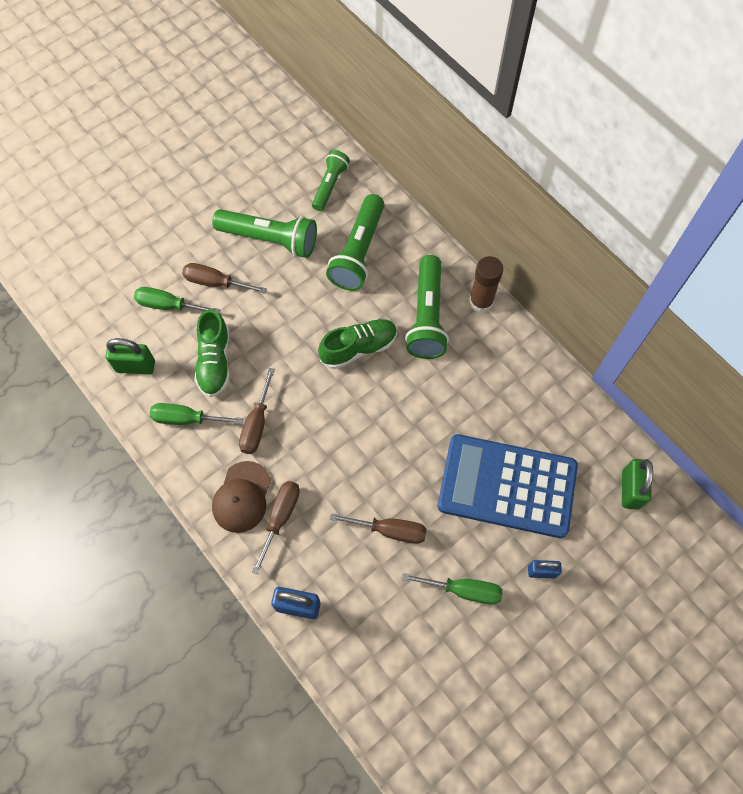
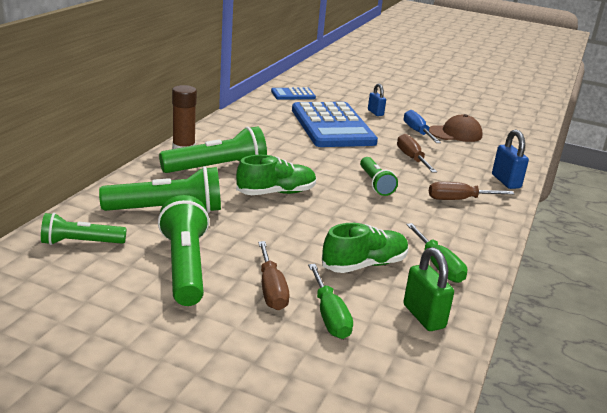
camera: 120 degrees left, 40 degrees down
(242, 497) = (466, 219): brown cap -> brown cap (455, 133)
(257, 424) = (399, 227): brown screwdriver -> none
(344, 451) = (375, 183): none -> green flashlight
(358, 348) = (276, 193): green shoe -> green shoe turned 120 degrees clockwise
(463, 590) = (417, 132): green screwdriver -> blue screwdriver
(630, 489) = (293, 94): green padlock -> blue calculator

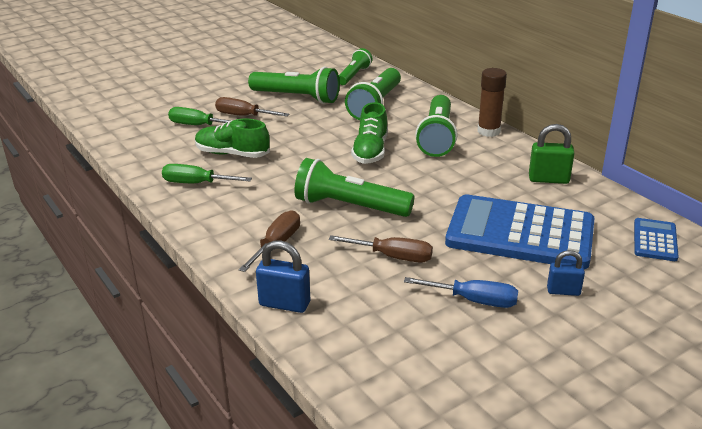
camera: 125 degrees right, 5 degrees up
(364, 265) = (232, 154): green shoe -> green shoe turned 105 degrees clockwise
(375, 183) = (350, 206): green flashlight -> green flashlight, size x1.61
(423, 316) = (157, 154): green padlock -> green padlock (548, 179)
(455, 133) = (453, 339): brown cap -> none

